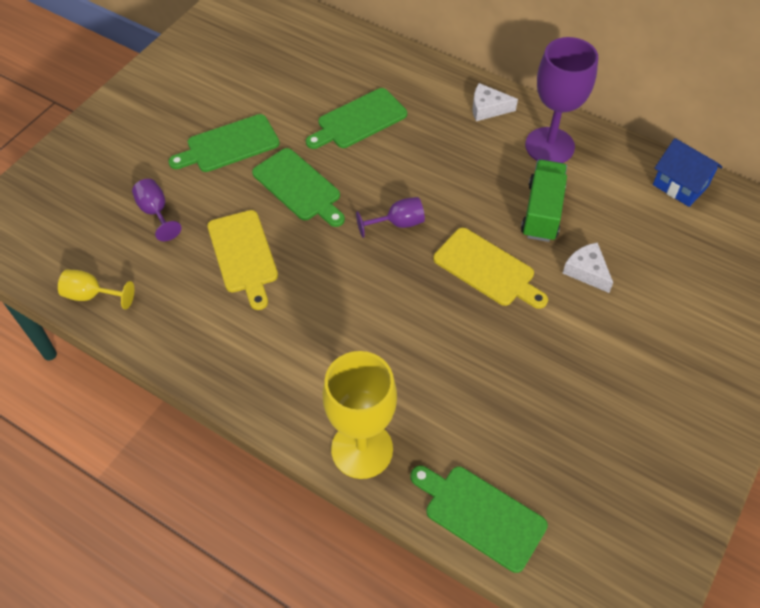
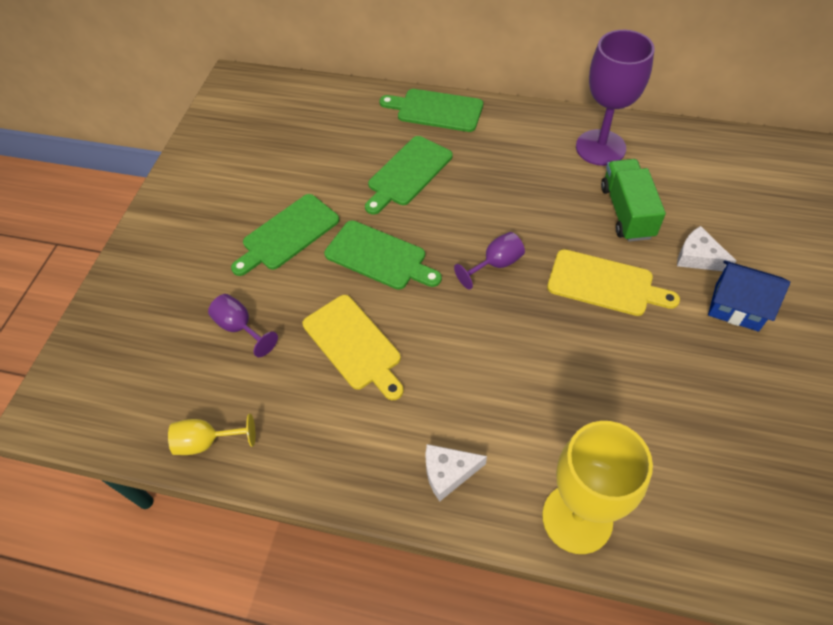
camera: 15 degrees left, 0 degrees up
(480, 515) = (733, 548): green cutting board -> green cutting board (436, 110)
(487, 108) = (525, 128): white cheese -> white cheese (448, 472)
(680, 185) = (736, 151): blue house -> blue house (736, 307)

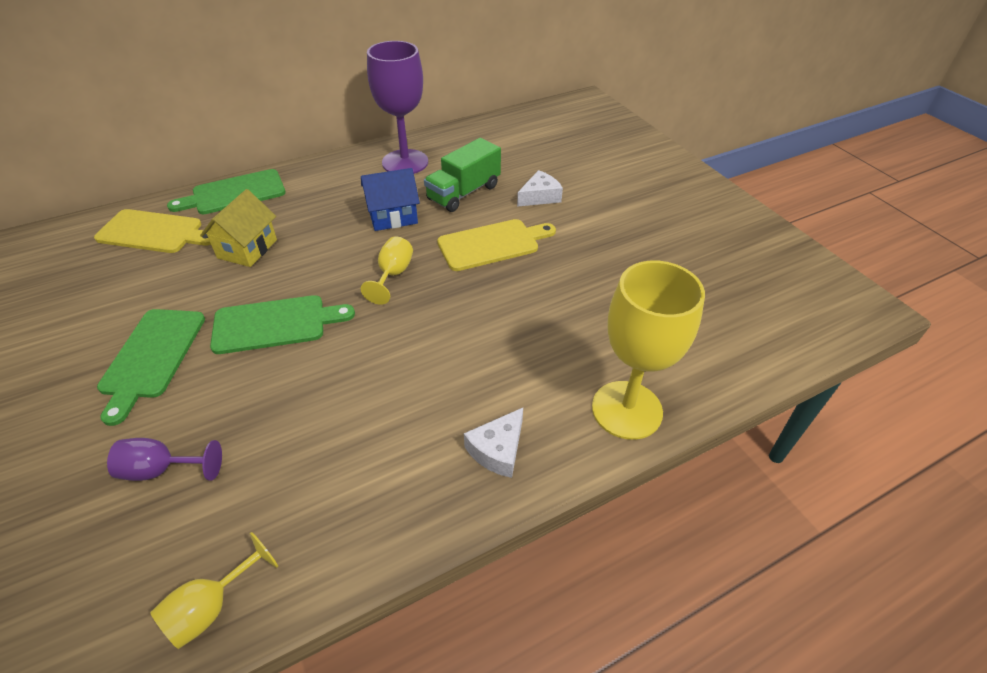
camera: 45 degrees left, 10 degrees down
(354, 345) = (313, 407): yellow cutting board -> yellow cutting board (154, 232)
(408, 173) = (247, 249): green cutting board -> yellow house
(496, 264) = (393, 275): purple goblet -> yellow goblet
(626, 212) = (464, 193): green truck -> green truck turned 90 degrees counterclockwise
(698, 257) = (540, 196): white cheese -> white cheese turned 150 degrees clockwise
(736, 307) = (593, 213): blue house -> blue house (393, 217)

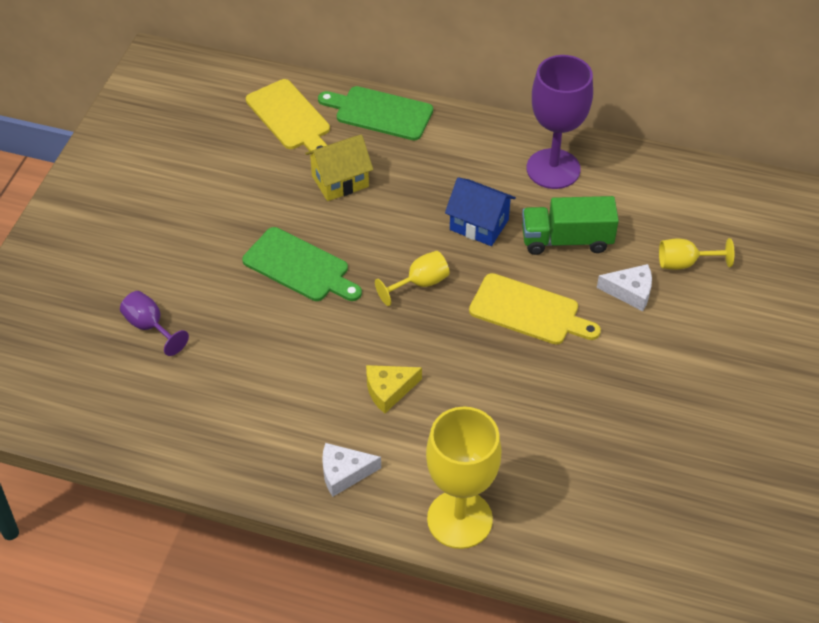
camera: 45 degrees right, 5 degrees up
(152, 357) = (205, 236): green cutting board -> none
(211, 607) = (112, 430): yellow goblet -> yellow goblet (684, 263)
(457, 360) = (389, 390): none -> yellow cheese

